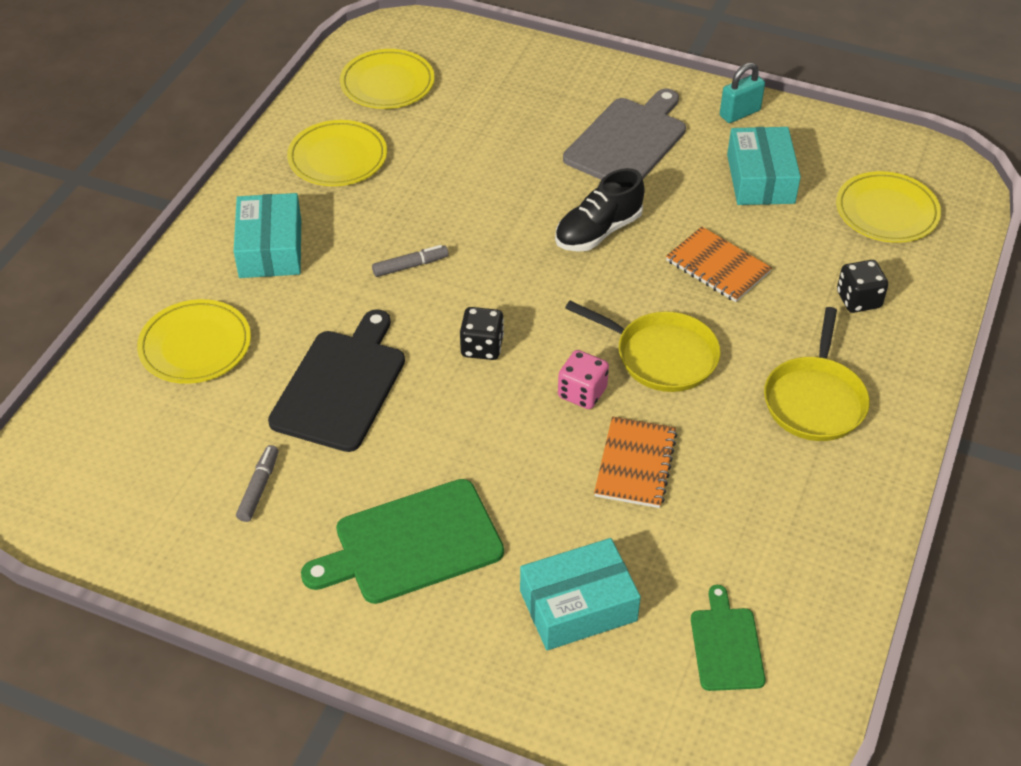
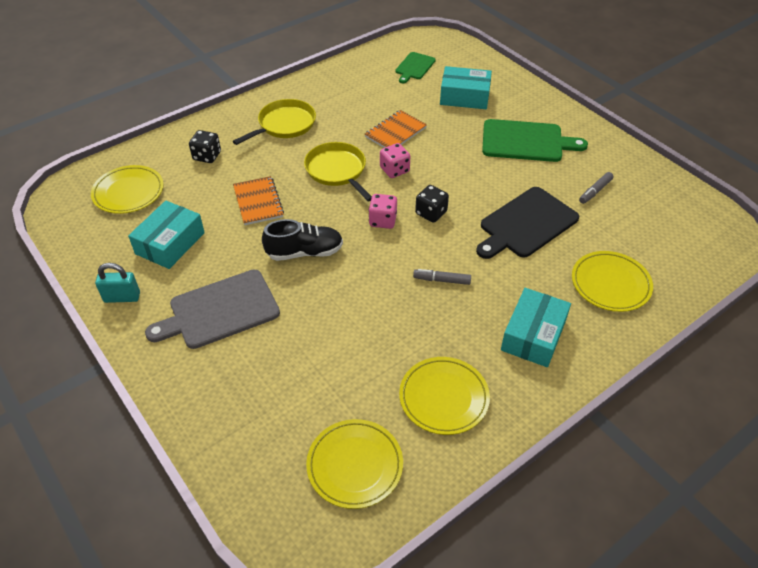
camera: 150 degrees left, 0 degrees up
(537, 309) = (383, 220): none -> pink dice

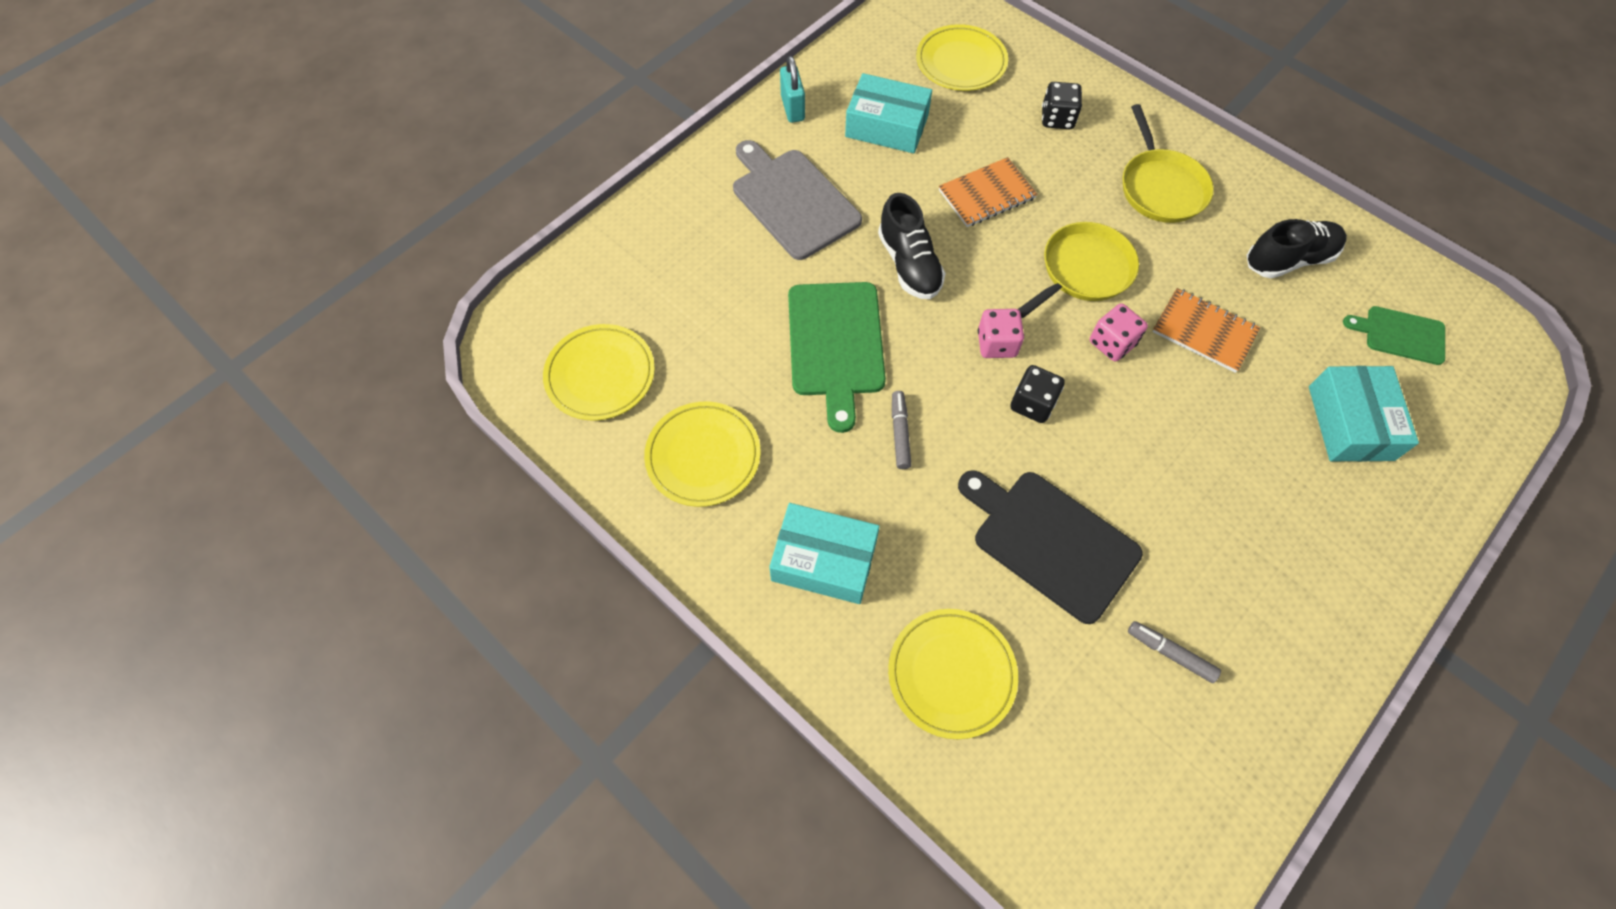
camera: 80 degrees right, 15 degrees up
(284, 124) = (1161, 187): yellow pan -> yellow pan turned 45 degrees clockwise
(355, 90) = (1288, 260): none -> black shoe
(526, 141) = (1264, 532): green cutting board -> green cutting board (836, 344)

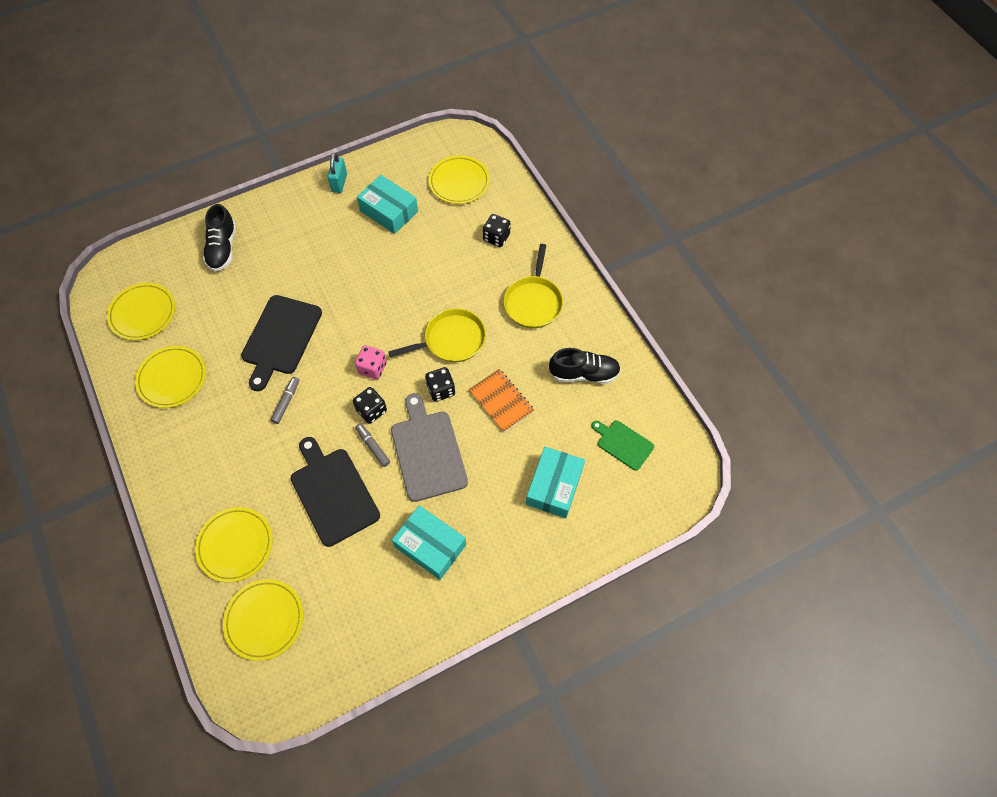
camera: 20 degrees right, 0 degrees up
(792, 201) = (306, 242): grey cutting board -> grey cutting board (427, 452)
(824, 560) = (204, 459): turquoise box -> turquoise box (430, 546)
(836, 344) = (280, 338): green cutting board -> black cutting board
(909, 264) = (350, 303): black shoe -> black shoe (223, 248)
(986, 194) = (423, 273): orange notebook -> none
(1066, 773) = (264, 620): none -> yellow plate
(1112, 343) = (441, 390): pink dice -> black dice
(1170, 653) = (361, 579): grey marker -> grey marker (373, 446)

